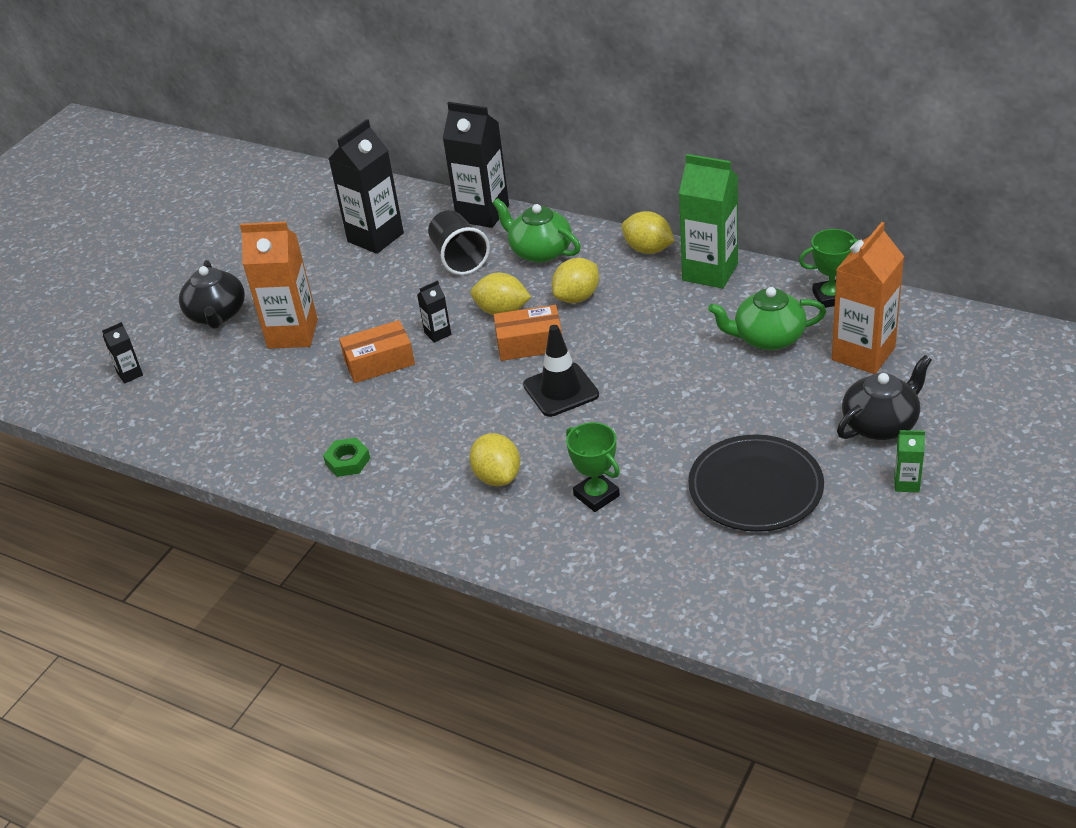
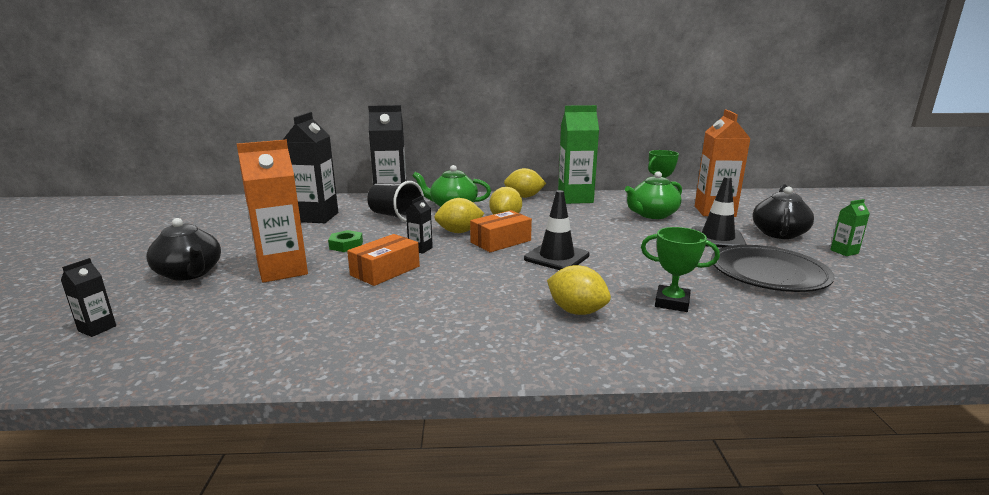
camera: 35 degrees left, 20 degrees down
(347, 461) = (420, 335): green nut -> green nut (346, 245)
(784, 411) = (717, 238): none -> black traffic cone

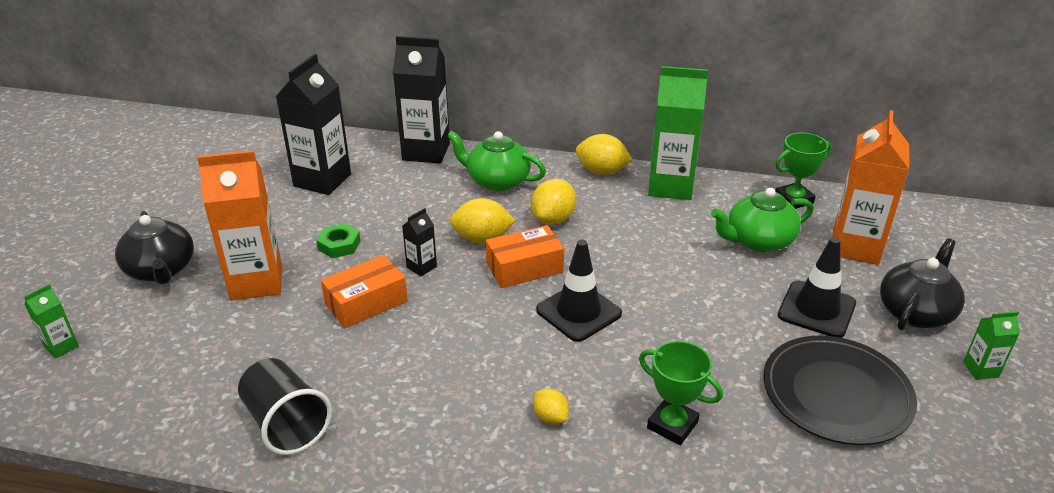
camera: 15 degrees right, 15 degrees up
(97, 328) = (61, 347): black carton -> green carton
(395, 216) = (417, 193): black cup -> black cup (286, 424)
(576, 311) = (550, 417): yellow lemon -> yellow lemon, size x0.58

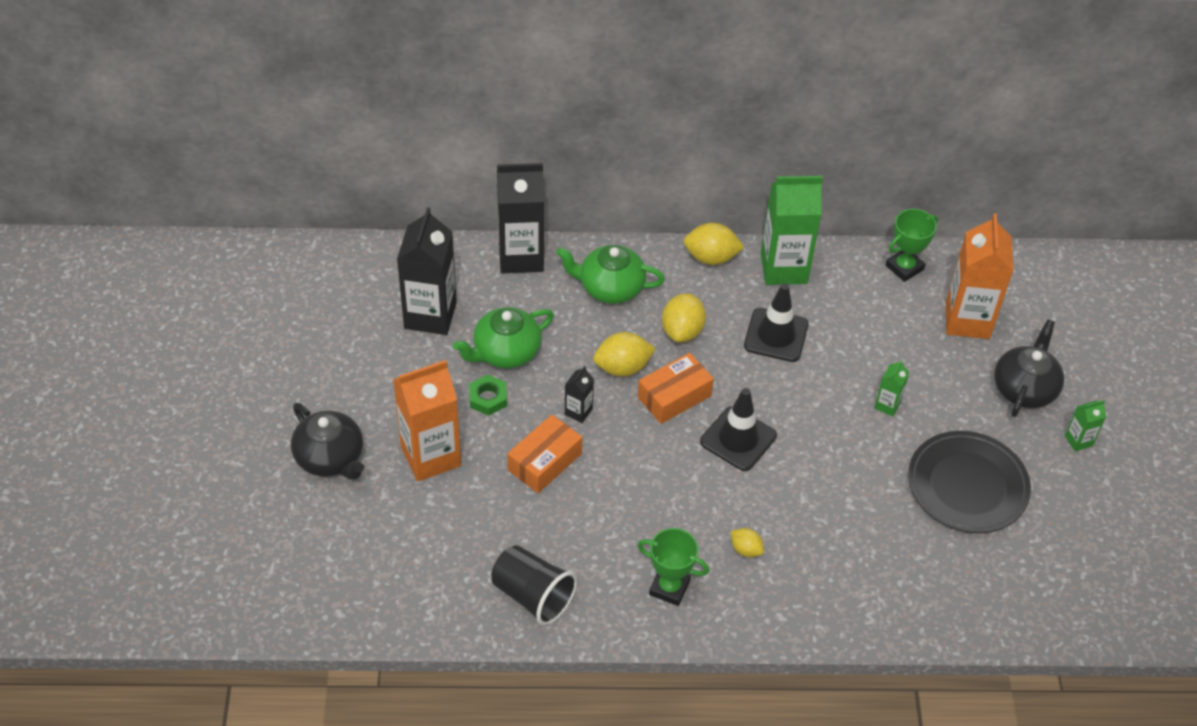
camera: 15 degrees left, 15 degrees up
(61, 347) = (291, 558): green carton -> green carton (887, 405)
(672, 425) = (844, 539): green trophy -> green trophy (669, 588)
(758, 241) = (879, 327): green teapot -> green teapot (505, 352)
(816, 309) = (941, 400): black traffic cone -> black traffic cone (776, 335)

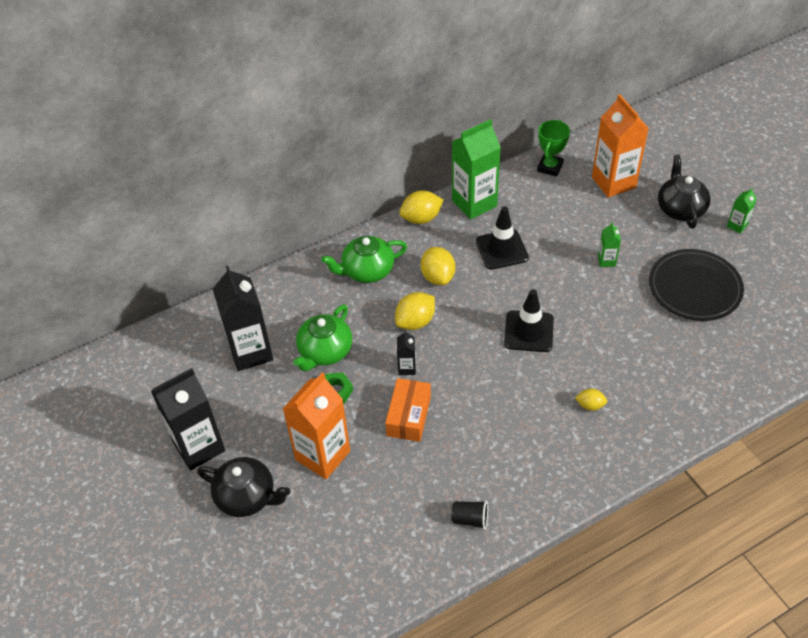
camera: 25 degrees left, 0 degrees up
(521, 257) = (288, 279): black carton -> black carton (199, 447)
(533, 596) = (470, 519): black cup -> black cup, size x0.56
(669, 588) = (559, 460): green trophy -> none
(674, 396) = (465, 324): orange box -> none

